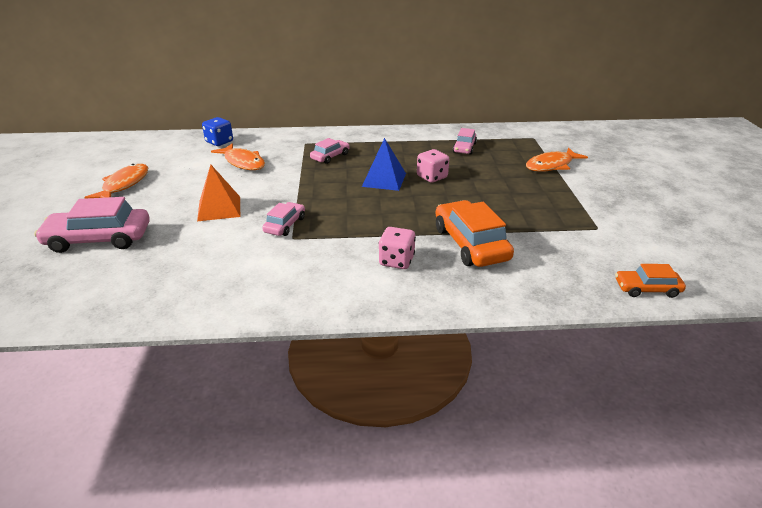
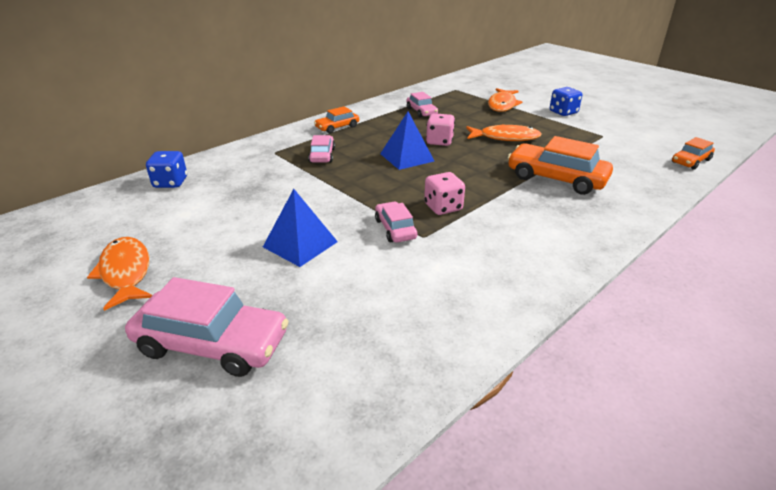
camera: 40 degrees left, 0 degrees up
(99, 239) = (212, 343): pink car -> pink car turned 120 degrees counterclockwise
(219, 208) = (300, 244): orange pyramid -> blue pyramid
(243, 162) = (240, 192): orange fish -> orange fish (505, 138)
(377, 139) = (337, 127): none -> orange car
(396, 261) = (535, 214): pink dice -> pink dice (443, 207)
(602, 192) = (563, 112): none -> blue dice

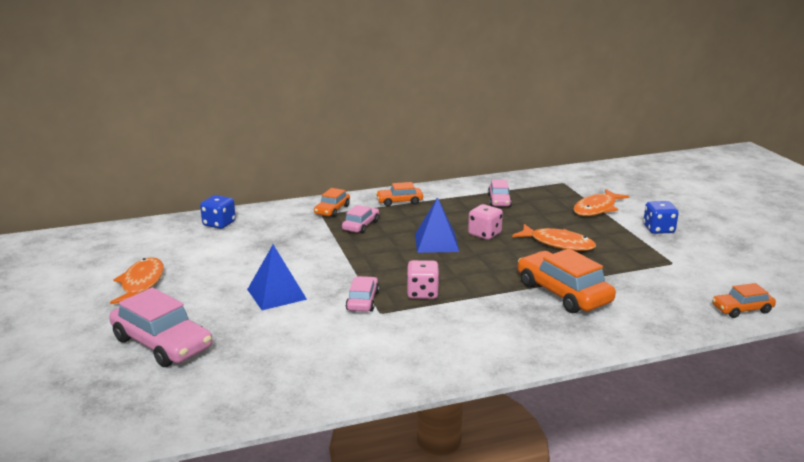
camera: 25 degrees right, 10 degrees down
(280, 146) = (332, 210): none -> orange car

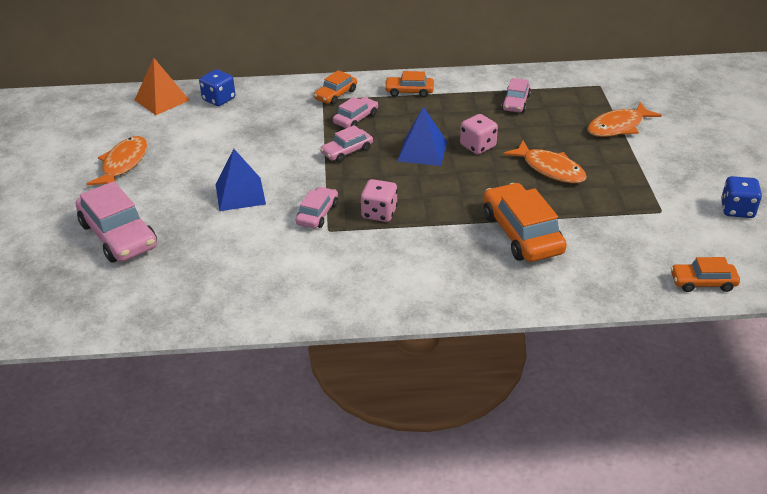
camera: 15 degrees right, 15 degrees up
(160, 229) = (162, 100): none -> orange pyramid
(365, 250) = (347, 151): none -> pink car
(658, 229) = (672, 164): blue dice -> blue dice (737, 210)

